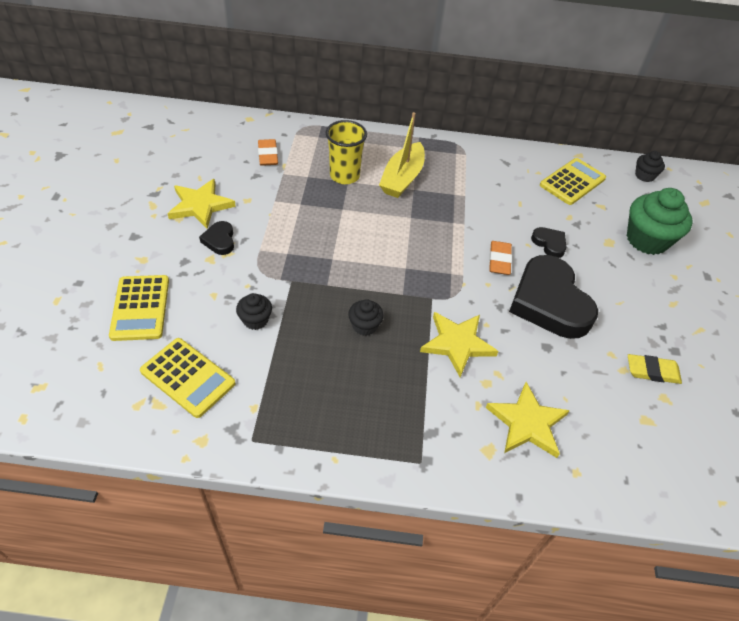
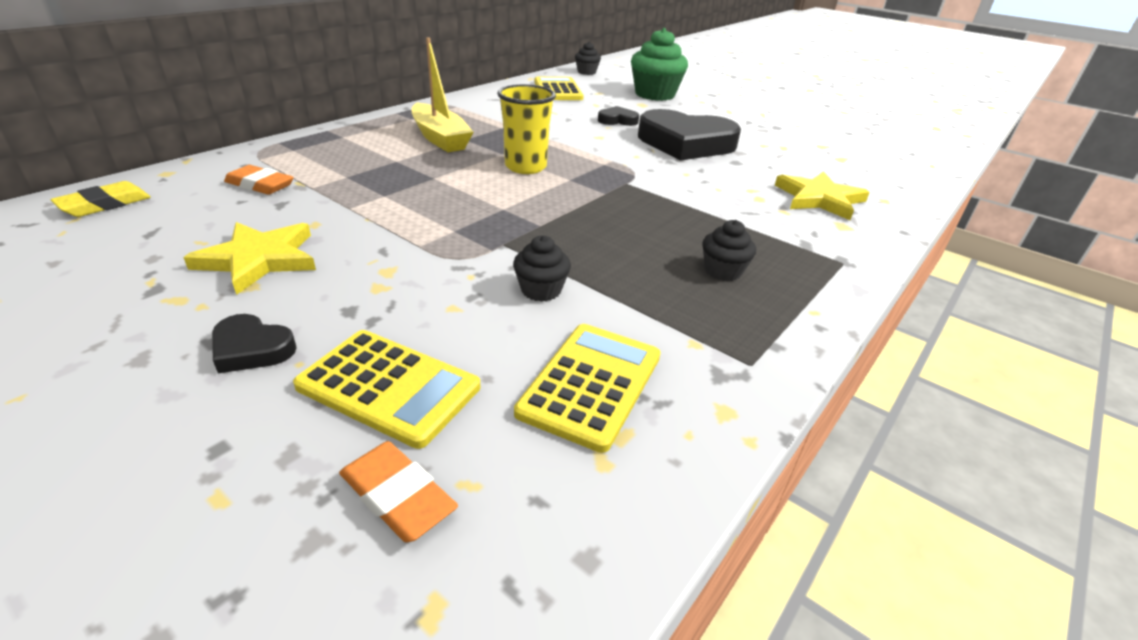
camera: 55 degrees left, 15 degrees down
(188, 377) = (591, 384): yellow calculator -> yellow calculator turned 45 degrees counterclockwise
(219, 240) = (355, 268): black heart -> black heart (251, 349)
(344, 176) = (384, 160): yellow cup -> yellow cup (525, 167)
(364, 326) = (628, 227): black cupcake -> black cupcake (723, 271)
(457, 343) = (698, 193): yellow star -> none
(499, 260) = (613, 142): orange eraser -> orange eraser (397, 495)
(652, 371) = (792, 140): yellow eraser -> yellow eraser (105, 204)

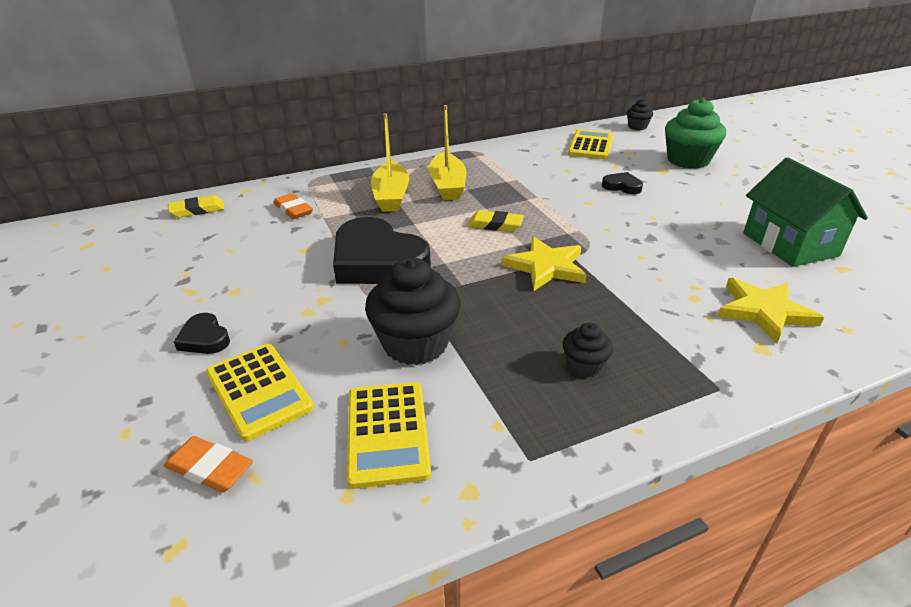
camera: 30 degrees right, 0 degrees up
(259, 259) = (252, 271): yellow star -> yellow star (546, 267)
(381, 155) = (391, 196): none -> yellow boat
(397, 495) = (210, 468): orange eraser -> orange eraser turned 45 degrees counterclockwise
(525, 167) = (495, 225): yellow cup -> yellow eraser
(541, 290) = (415, 343): black cupcake -> black cupcake, size x1.97
(591, 384) = (387, 433): yellow calculator -> yellow calculator turned 120 degrees clockwise
(685, 143) = (670, 222): black heart -> black heart (377, 261)
(790, 147) = (789, 244): none -> green house

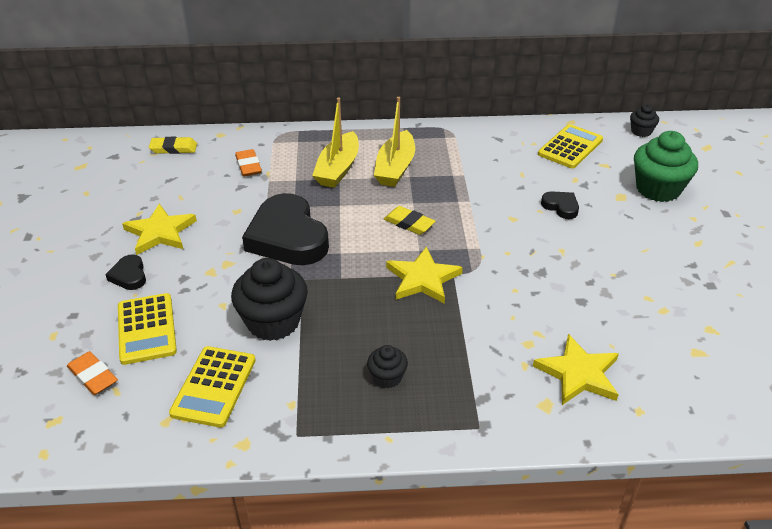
camera: 20 degrees right, 5 degrees up
(222, 287) = (160, 232): none -> yellow star
(789, 244) = (670, 314): green house -> none

